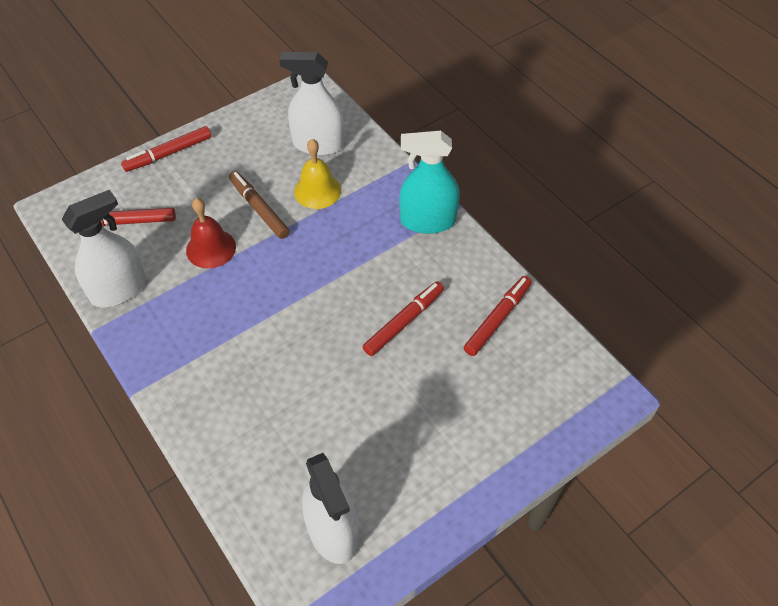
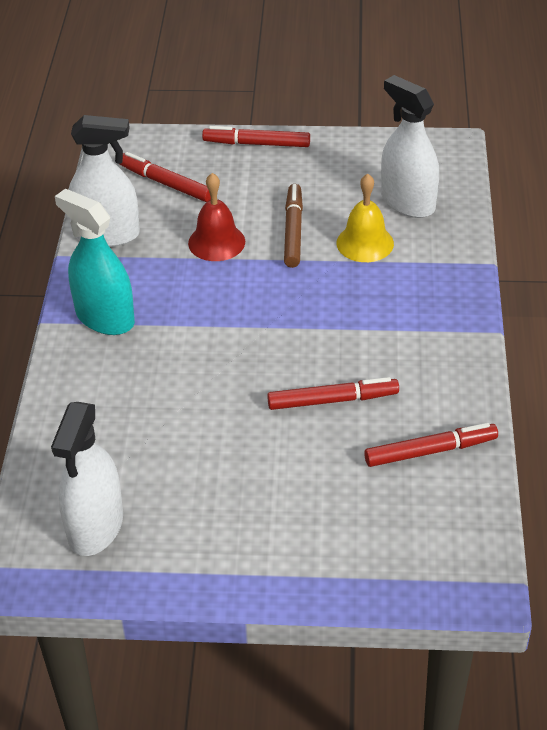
camera: 40 degrees right, 10 degrees down
(428, 221) = (450, 326): turquoise spray bottle -> turquoise spray bottle (105, 318)

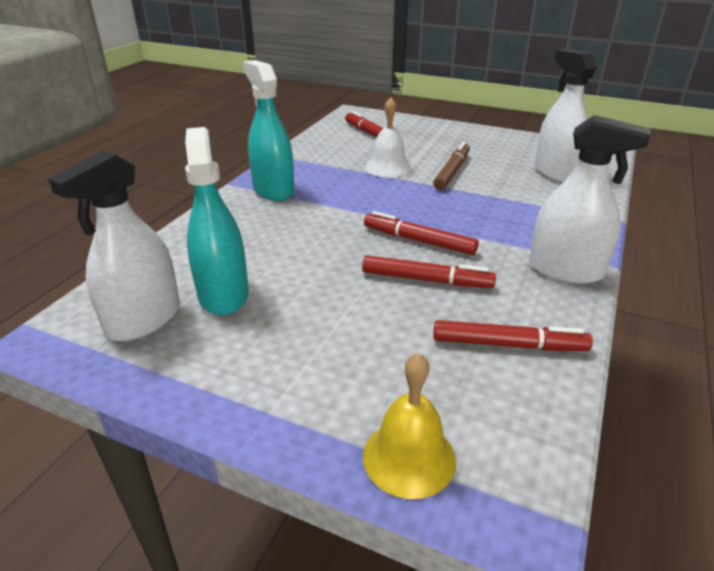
camera: 20 degrees right, 10 degrees down
(107, 234) = (312, 150): white spray bottle -> white spray bottle (565, 270)
(150, 475) = (223, 294): none -> turquoise spray bottle
(216, 242) = (388, 167): red bell -> white bell
(256, 144) = (450, 128): red marker -> red marker (419, 241)
(365, 243) = (508, 188): yellow bell -> yellow bell (409, 457)

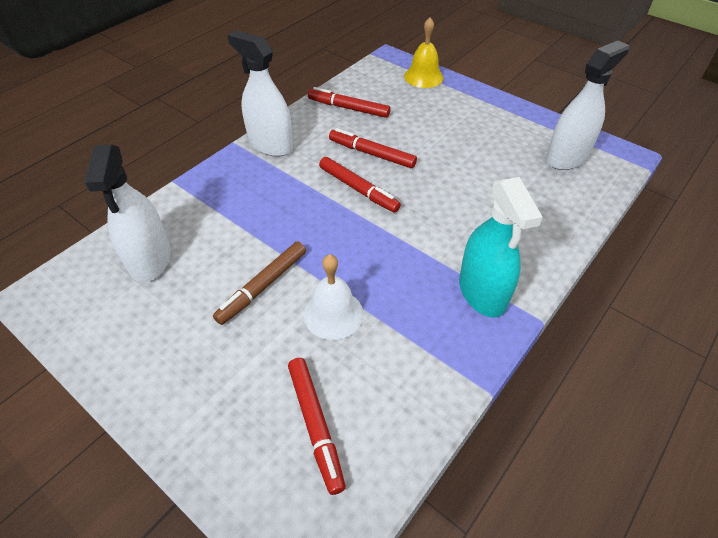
camera: 165 degrees left, 15 degrees up
(223, 294) = (517, 167): turquoise spray bottle -> none

